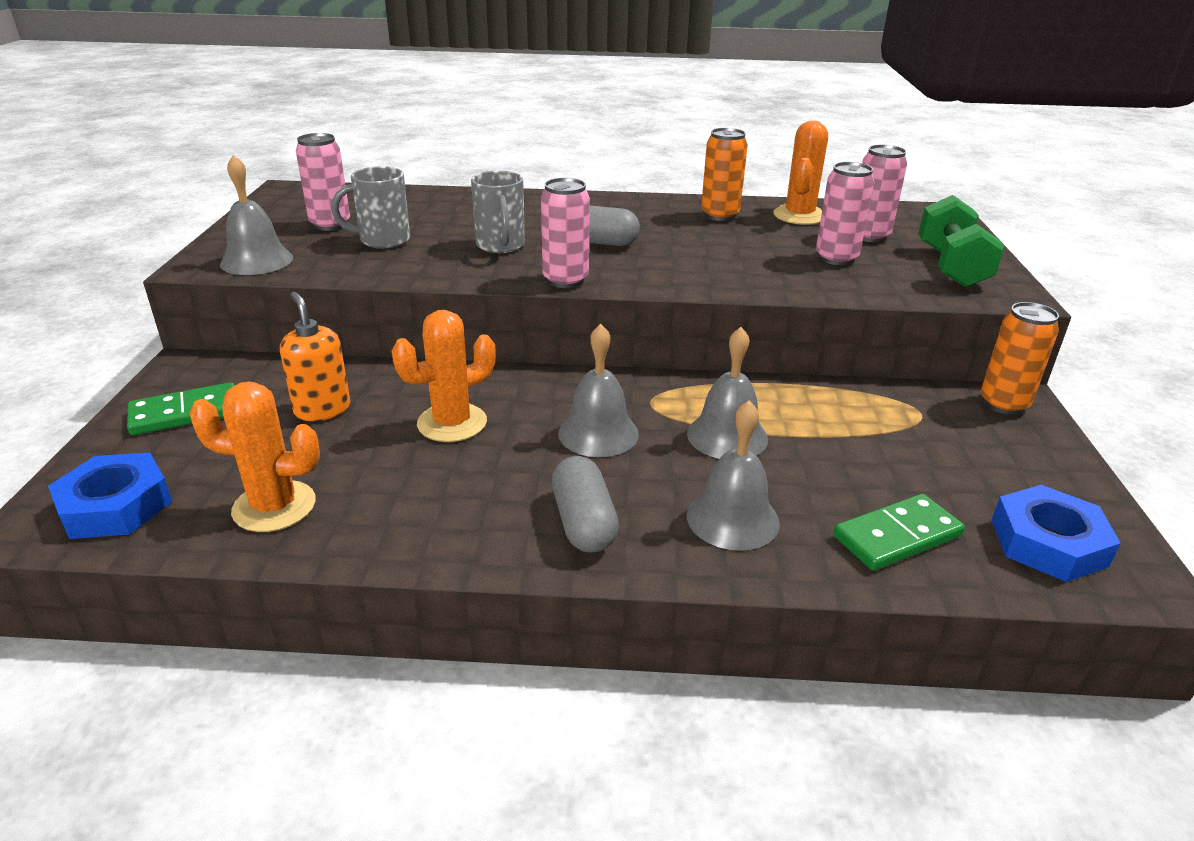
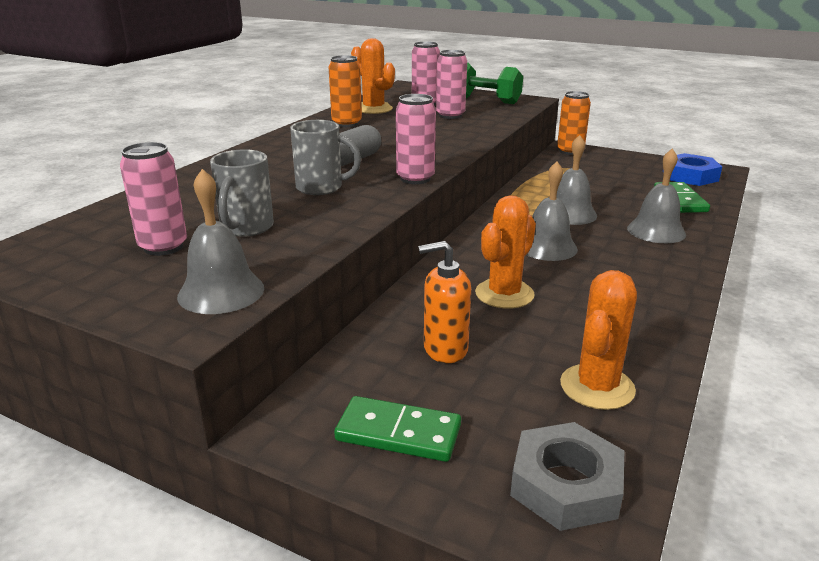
camera: 65 degrees left, 5 degrees down
(115, 505) = (565, 485): blue nut -> grey nut
(185, 413) = (398, 433): green domino -> green domino turned 75 degrees counterclockwise
(452, 423) = (504, 294): orange cactus -> orange cactus turned 45 degrees clockwise
(583, 522) = (650, 270): grey capsule -> none

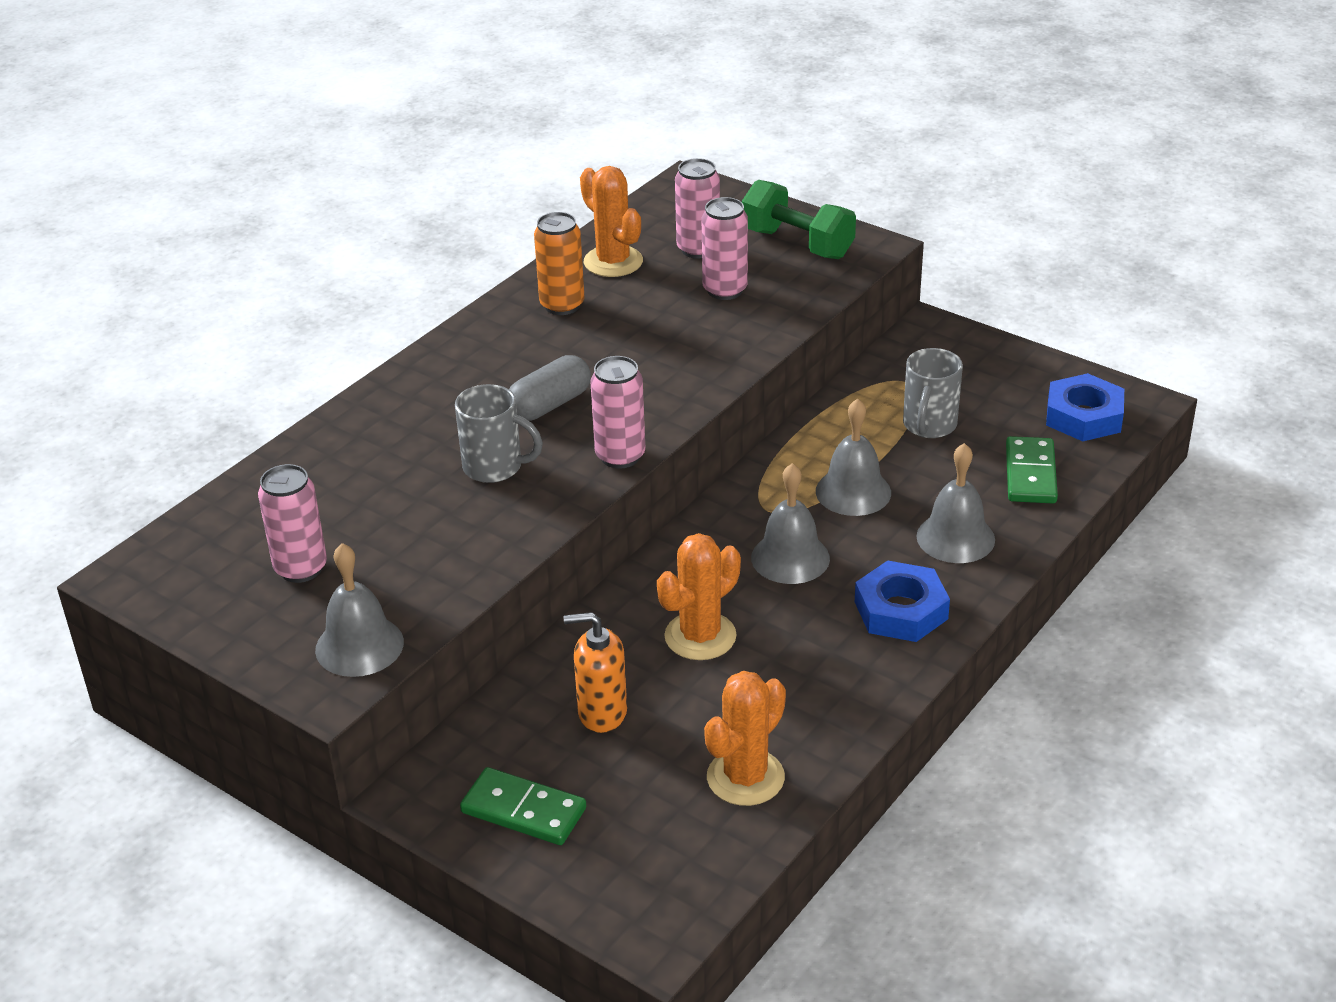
camera: 10 degrees right, 10 degrees up
(246, 228) = (394, 542): grey mug -> grey mug (929, 426)
(565, 485) = (662, 879): grey nut -> none
(570, 151) = (928, 337): orange can -> none
(648, 270) = (901, 610): none -> blue nut

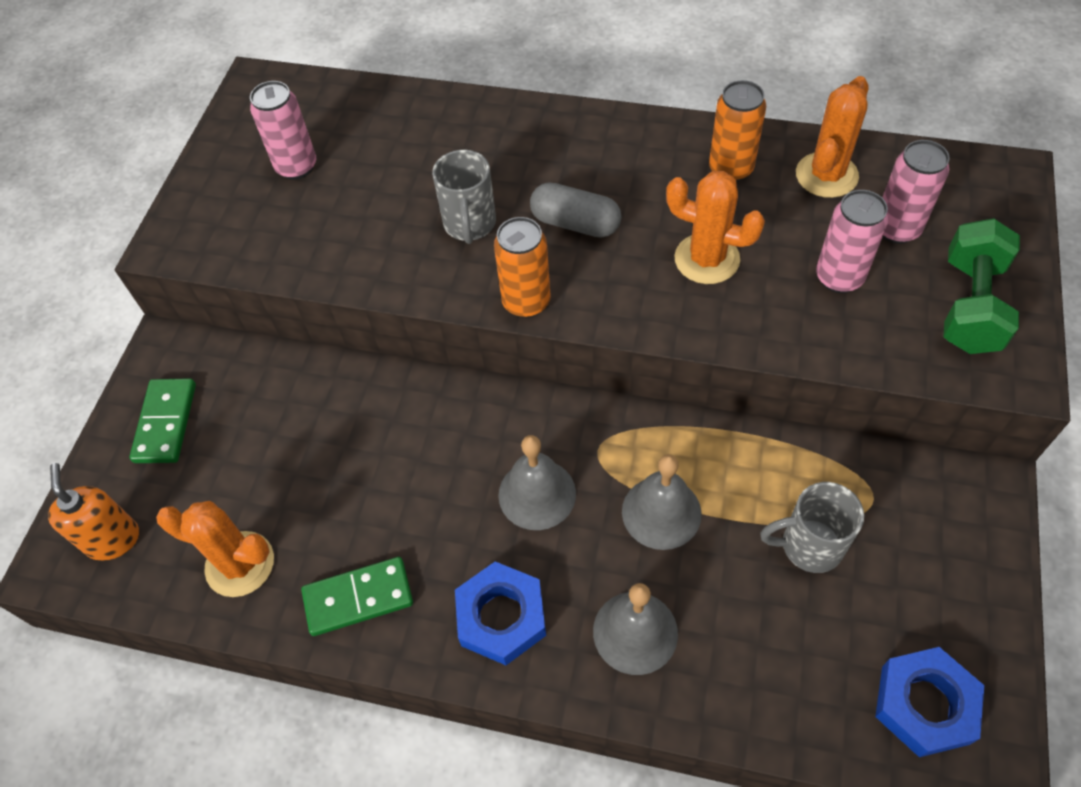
camera: 70 degrees right, 20 degrees up
(359, 646) = (220, 239): grey bell -> none
(602, 713) = (286, 429): orange soap dispenser -> orange soap dispenser (113, 539)
(620, 456) = (526, 302): pink can -> orange can
(700, 636) = (402, 463): orange cactus -> orange cactus (707, 259)
(1030, 474) = (781, 676): green domino -> green domino (358, 597)

